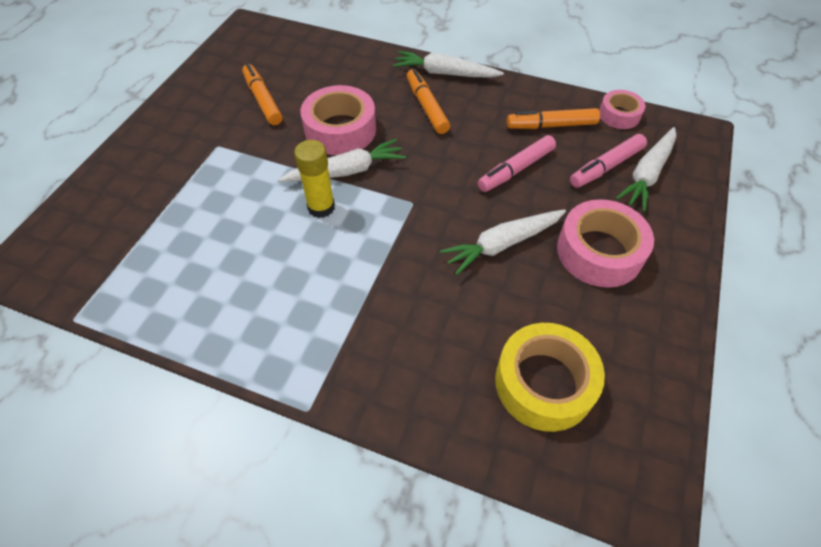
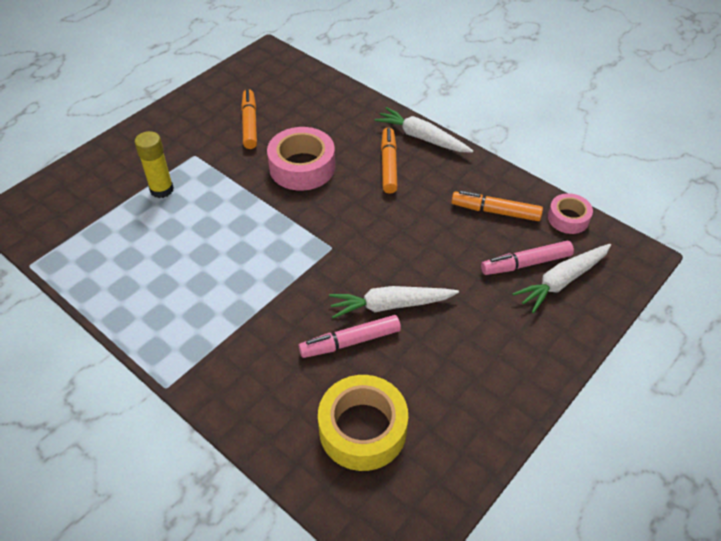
camera: 20 degrees right, 5 degrees down
(321, 207) = (253, 230): yellow glue stick -> yellow glue stick (162, 190)
(346, 171) = (289, 205): white carrot -> none
(516, 169) = (439, 243): pink marker -> pink marker (350, 342)
(599, 252) = (474, 337): pink tape -> none

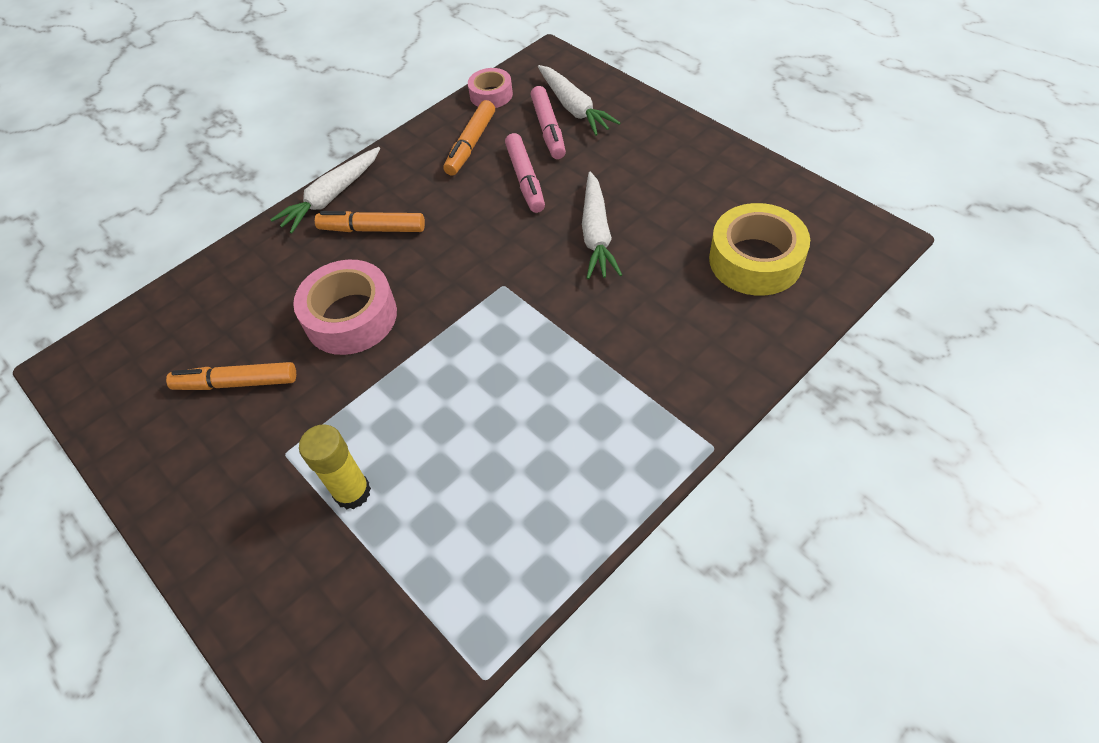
camera: 80 degrees left, 5 degrees up
(350, 342) = (645, 269): pink marker -> pink marker (525, 179)

